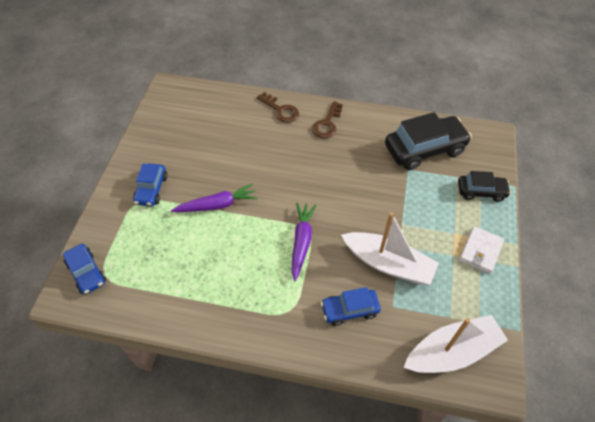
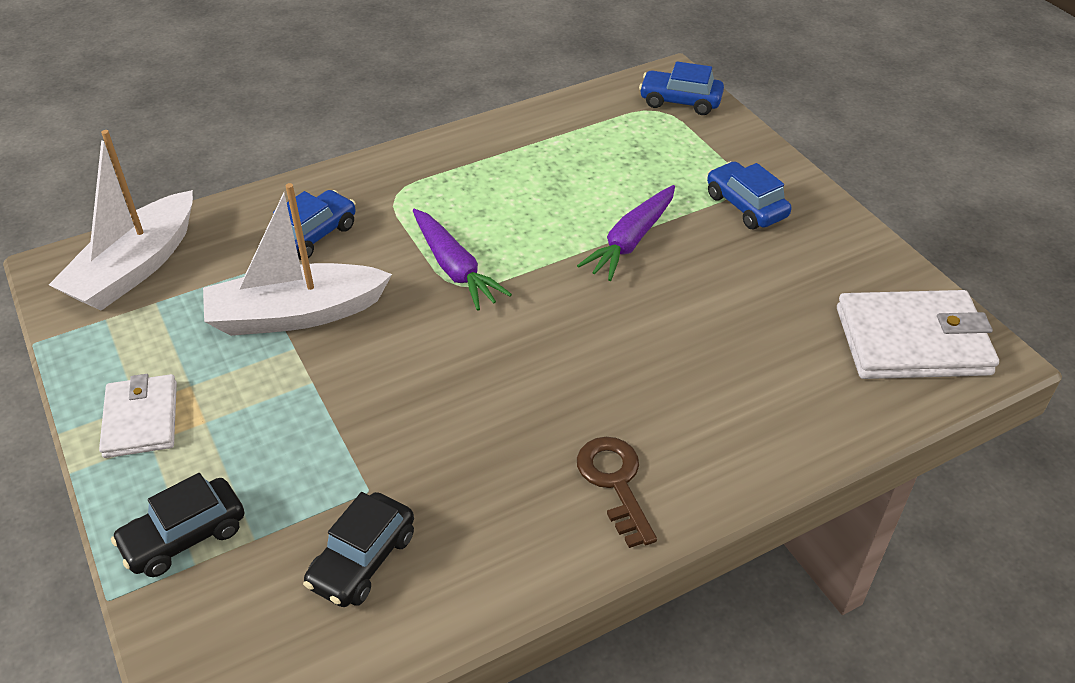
camera: 140 degrees right, 10 degrees down
(181, 104) = (912, 341): none -> white wallet
(280, 110) = (736, 450): brown key -> none
(424, 149) = (362, 560): black car -> black car, size x0.57

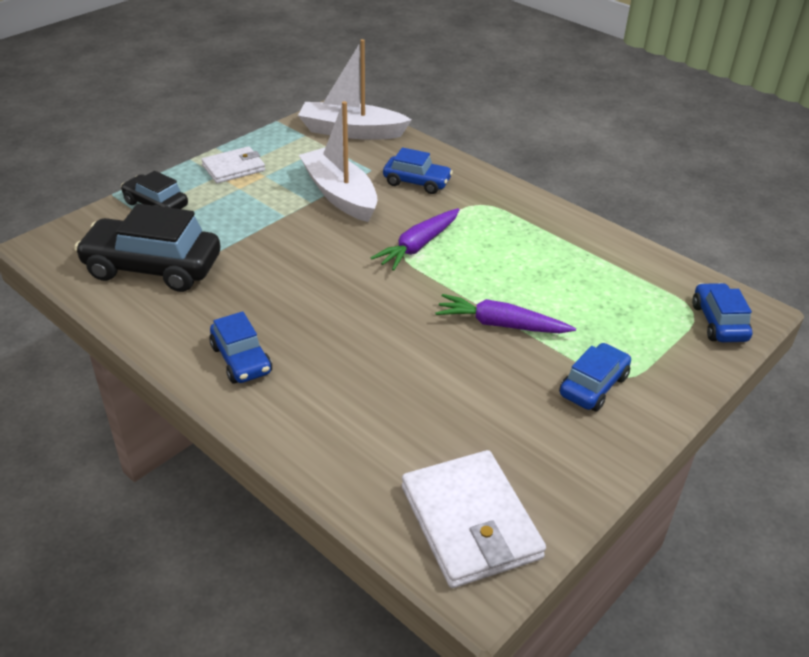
camera: 70 degrees right, 5 degrees down
(362, 560) = (153, 267): black car -> black car, size x1.75
(615, 483) = (241, 359): brown key -> blue car

